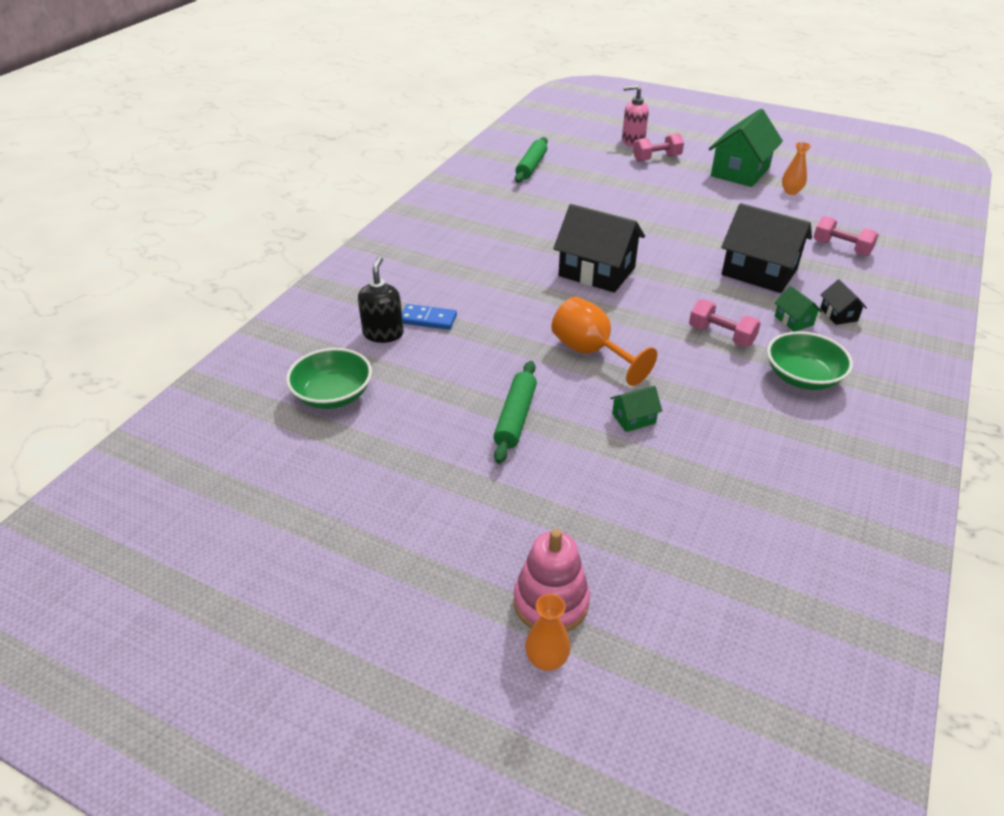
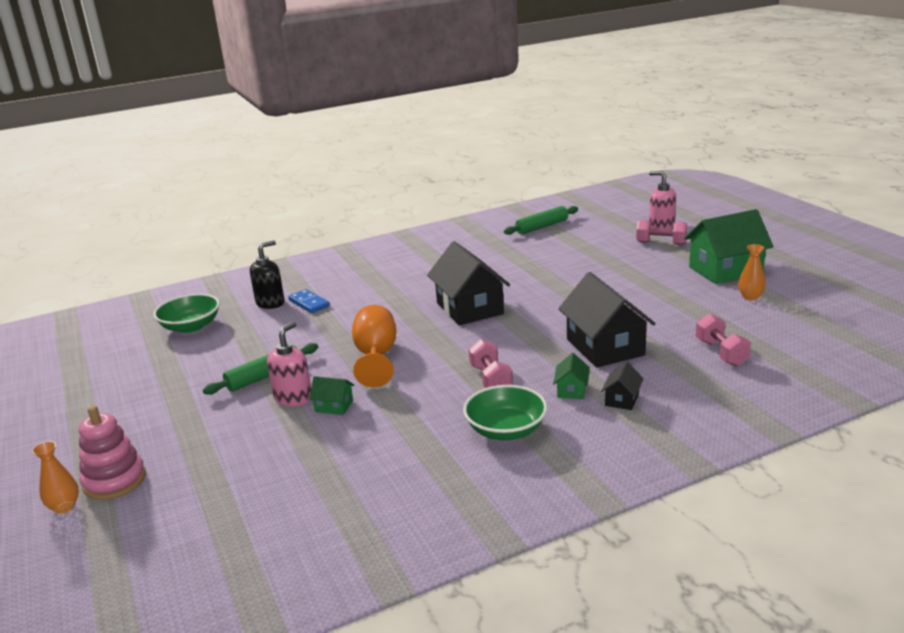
camera: 40 degrees right, 15 degrees down
(583, 427) = (293, 398): none -> pink soap dispenser

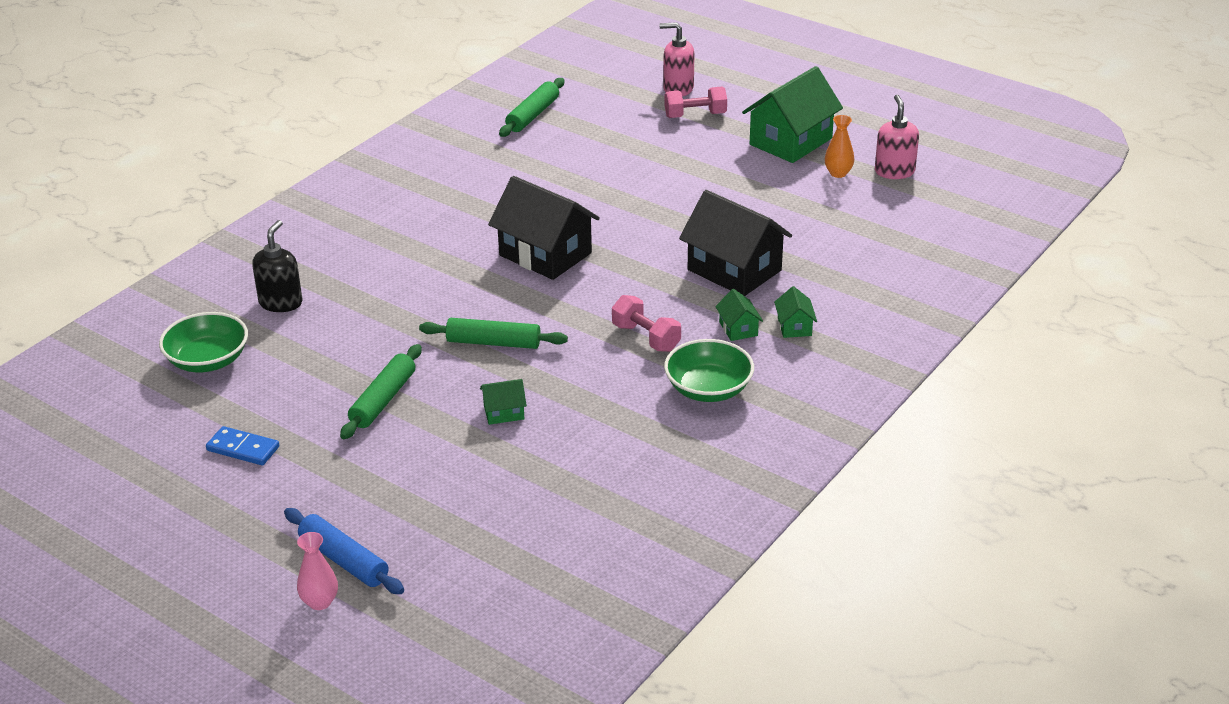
camera: 30 degrees left, 10 degrees up
(64, 507) = (320, 602): orange vase -> pink vase
(114, 481) = (344, 560): pink stacking toy -> blue rolling pin
(293, 398) = (447, 416): pink soap dispenser -> pink soap dispenser (894, 171)
(309, 303) = (334, 291): blue domino -> blue domino (243, 448)
(376, 357) = (493, 342): orange goblet -> green rolling pin
(622, 399) = (794, 327): black house -> green house
(721, 352) = (852, 250): pink dumbbell -> none

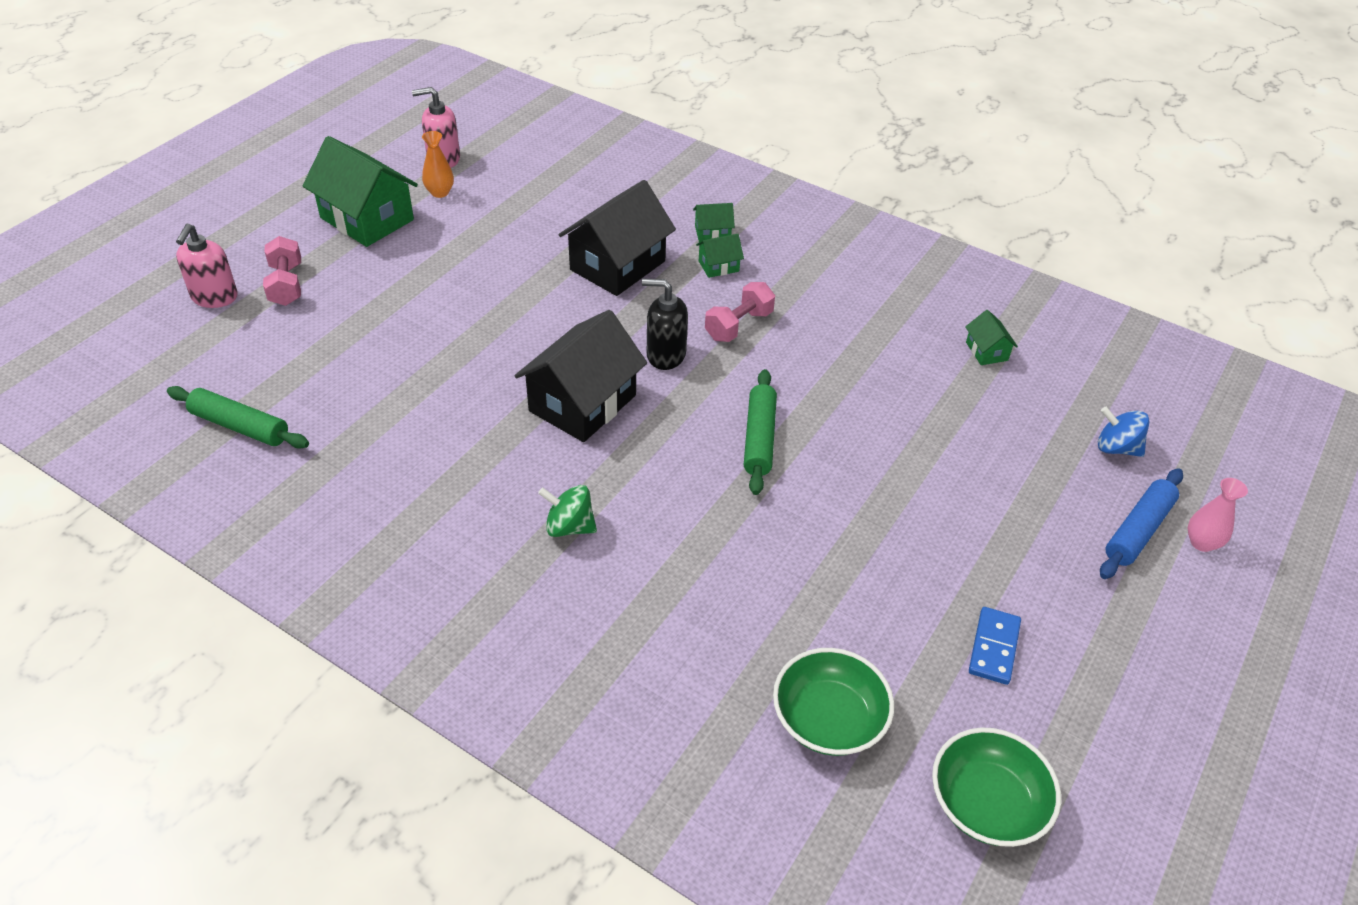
camera: 95 degrees left, 10 degrees up
(281, 303) = (691, 654): black soap dispenser -> black soap dispenser (665, 355)
(383, 400) = (877, 525): green rolling pin -> none
(411, 251) = (569, 527): none -> green spinning top
(453, 568) = (1116, 448): none -> blue spinning top
(504, 412) = (879, 424): green house -> green house (986, 351)
(708, 389) = (816, 287): green bowl -> green bowl (987, 803)

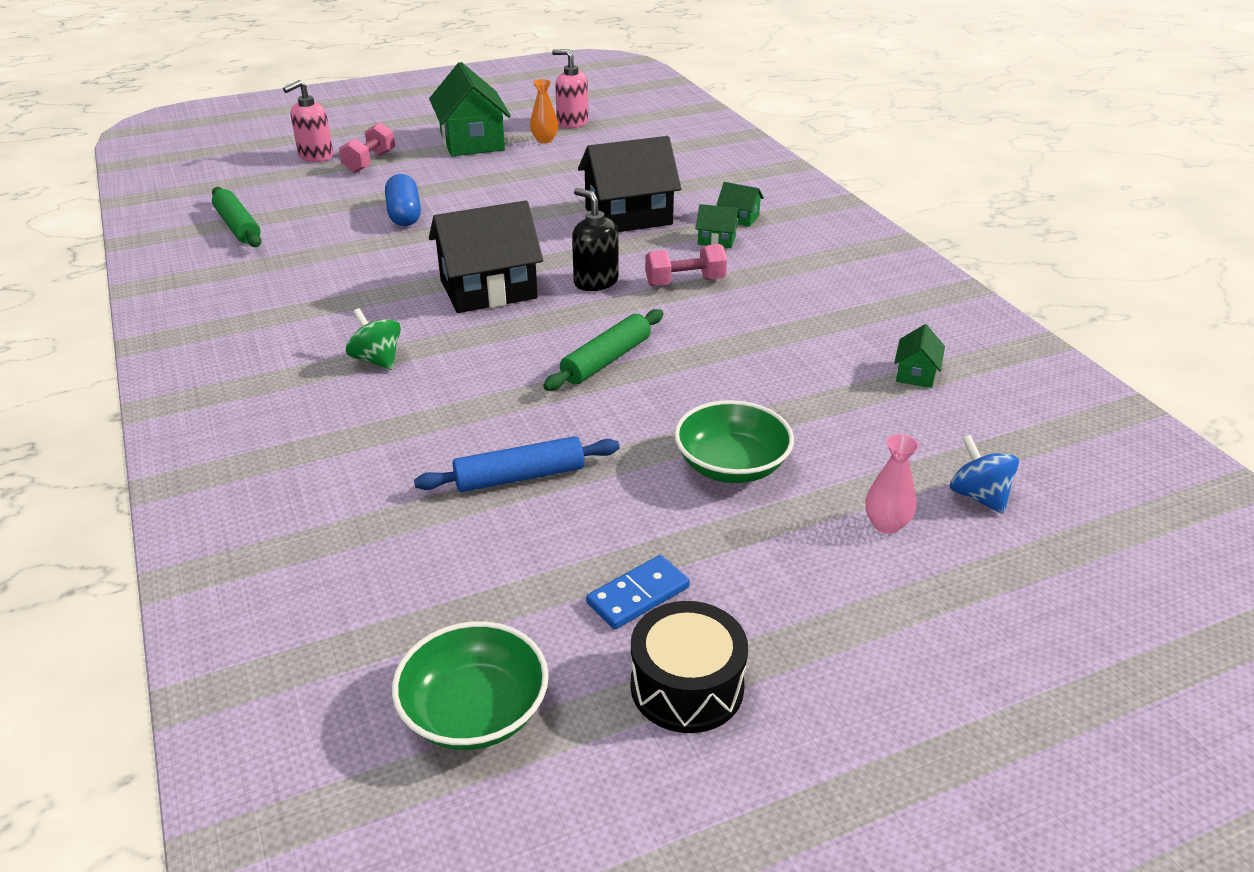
camera: 35 degrees right, 10 degrees down
(403, 342) = (404, 214): none -> blue capsule
(828, 719) = (413, 574): green bowl -> green bowl (731, 465)
(1090, 702) = (687, 686): none -> black drum
(1138, 530) = (922, 572): blue rolling pin -> blue rolling pin (520, 477)
(1201, 543) = (992, 614): pink vase -> pink vase (886, 524)

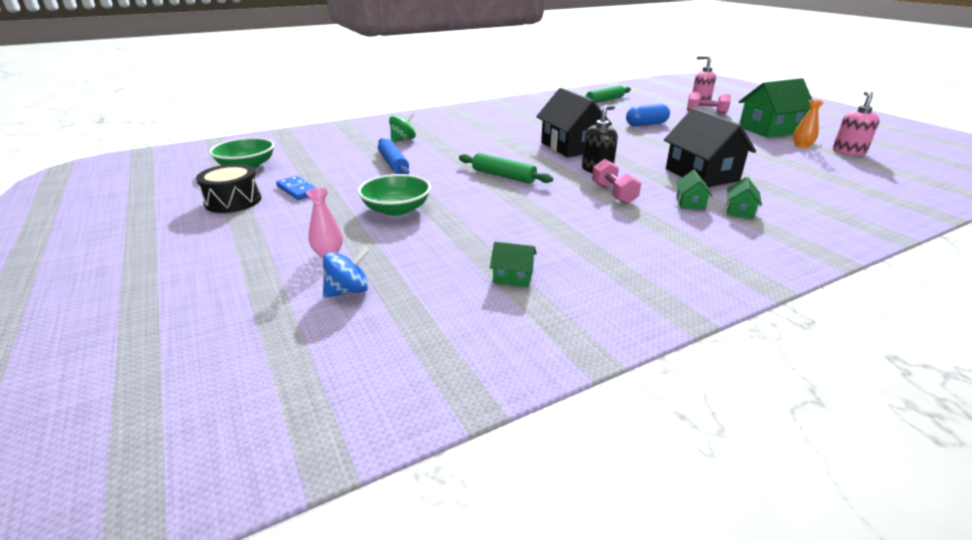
camera: 85 degrees right, 5 degrees down
(377, 360) = (490, 133): green spinning top -> green spinning top (403, 140)

